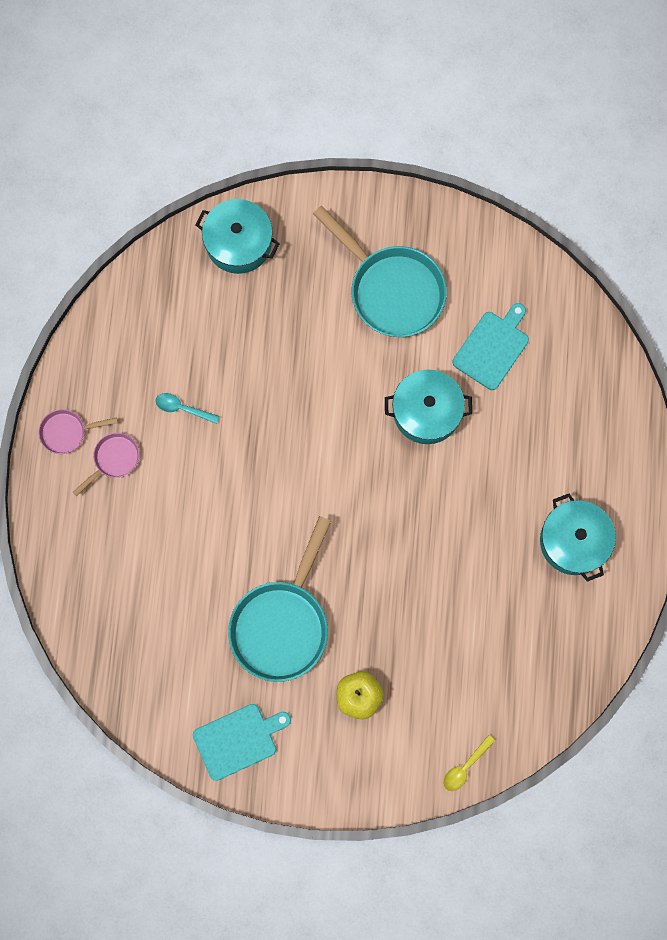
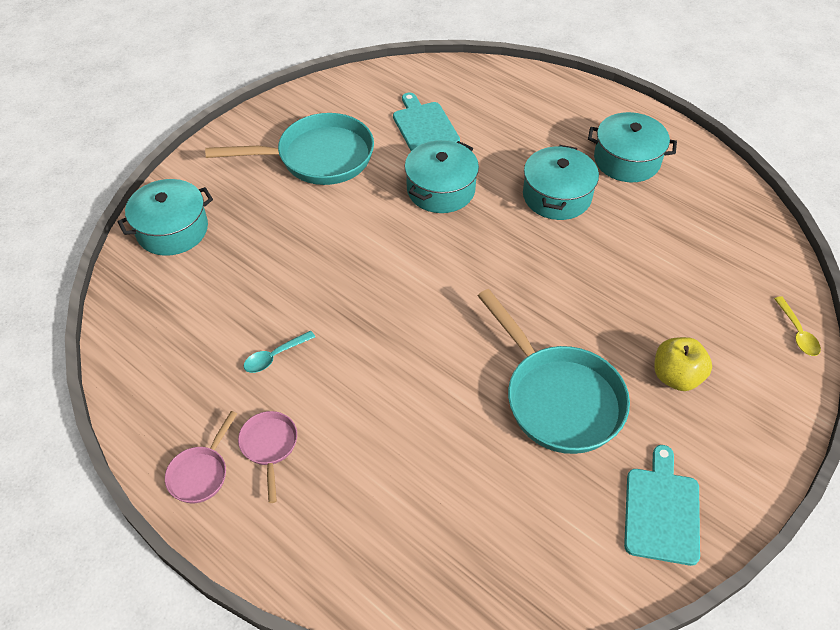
camera: 55 degrees left, 25 degrees down
(486, 508) = (556, 196): none -> turquoise pot

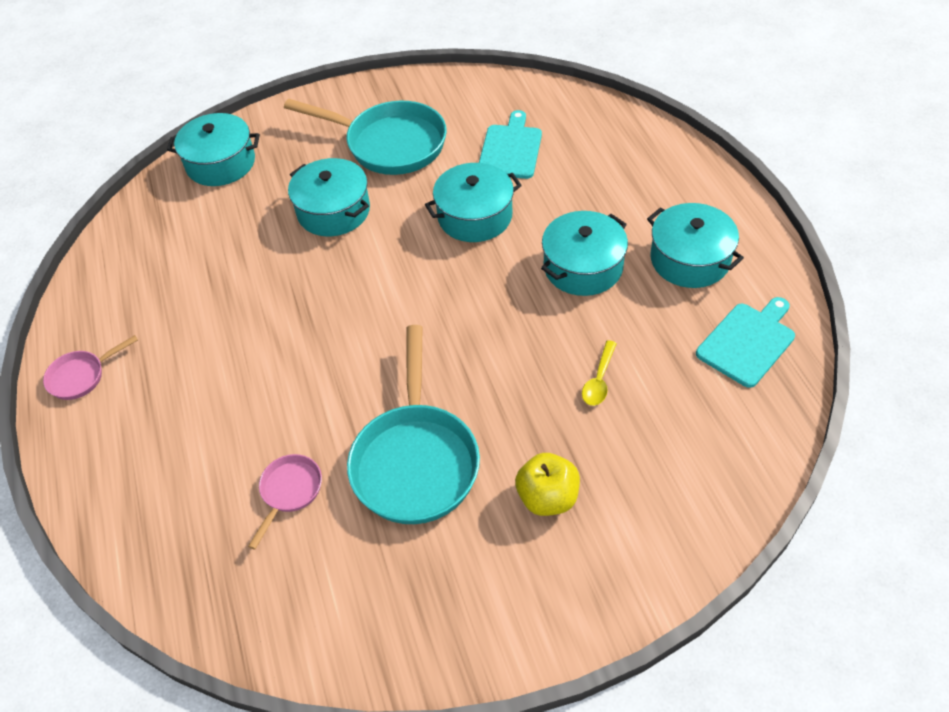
camera: 35 degrees right, 0 degrees up
(269, 446) = (146, 380): pink pan -> pink pan (289, 492)
(275, 356) = (211, 307): turquoise spoon -> none
(317, 231) = (333, 211): none -> turquoise pot
(662, 511) = (420, 615): turquoise cutting board -> turquoise cutting board (748, 342)
(797, 333) = (721, 518): yellow spoon -> yellow spoon (599, 380)

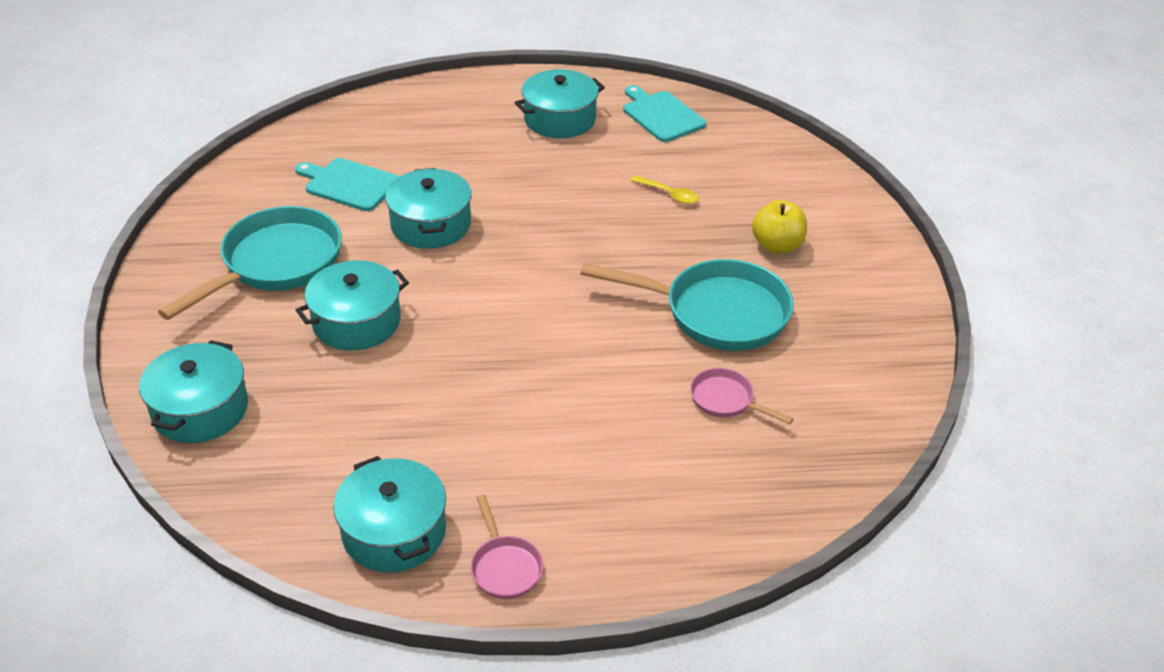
camera: 80 degrees left, 10 degrees down
(583, 267) = (537, 175): turquoise pot -> turquoise pot (394, 532)

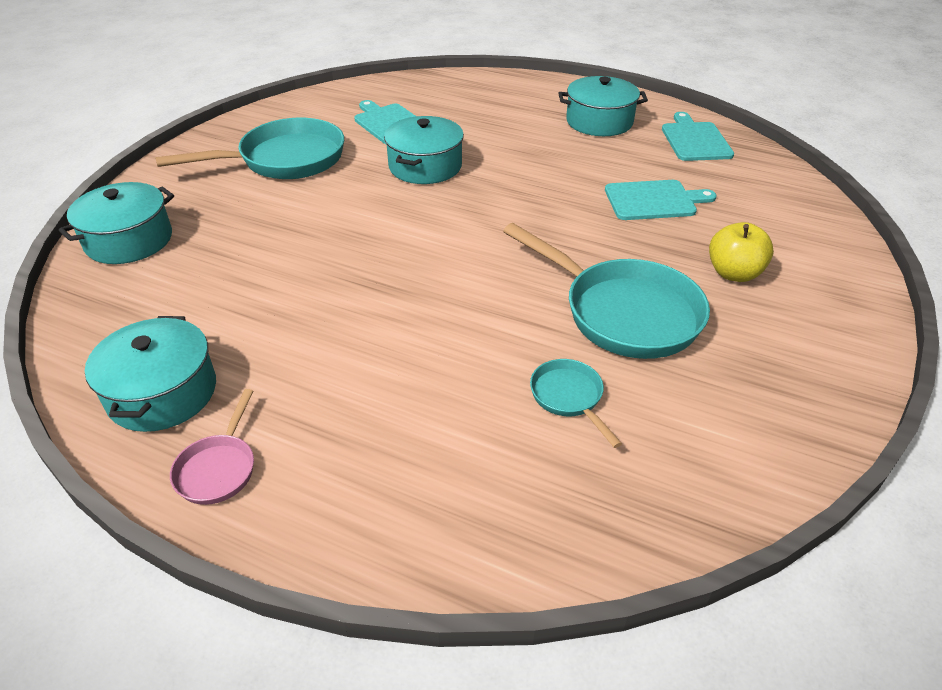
camera: 30 degrees right, 0 degrees up
(356, 322) = (301, 217): turquoise pot -> none
(669, 194) = (654, 200): yellow spoon -> turquoise cutting board
(726, 400) = (569, 398): pink pan -> turquoise pan

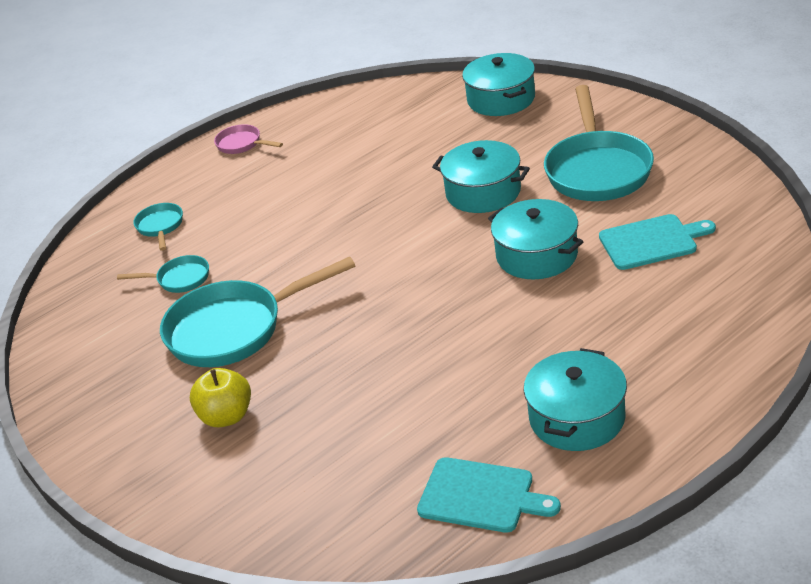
camera: 120 degrees right, 5 degrees down
(162, 392) = (317, 123): turquoise pot -> turquoise pot (483, 192)
(467, 477) = (160, 227): none -> turquoise pan
(654, 200) = (372, 405): turquoise cutting board -> none

